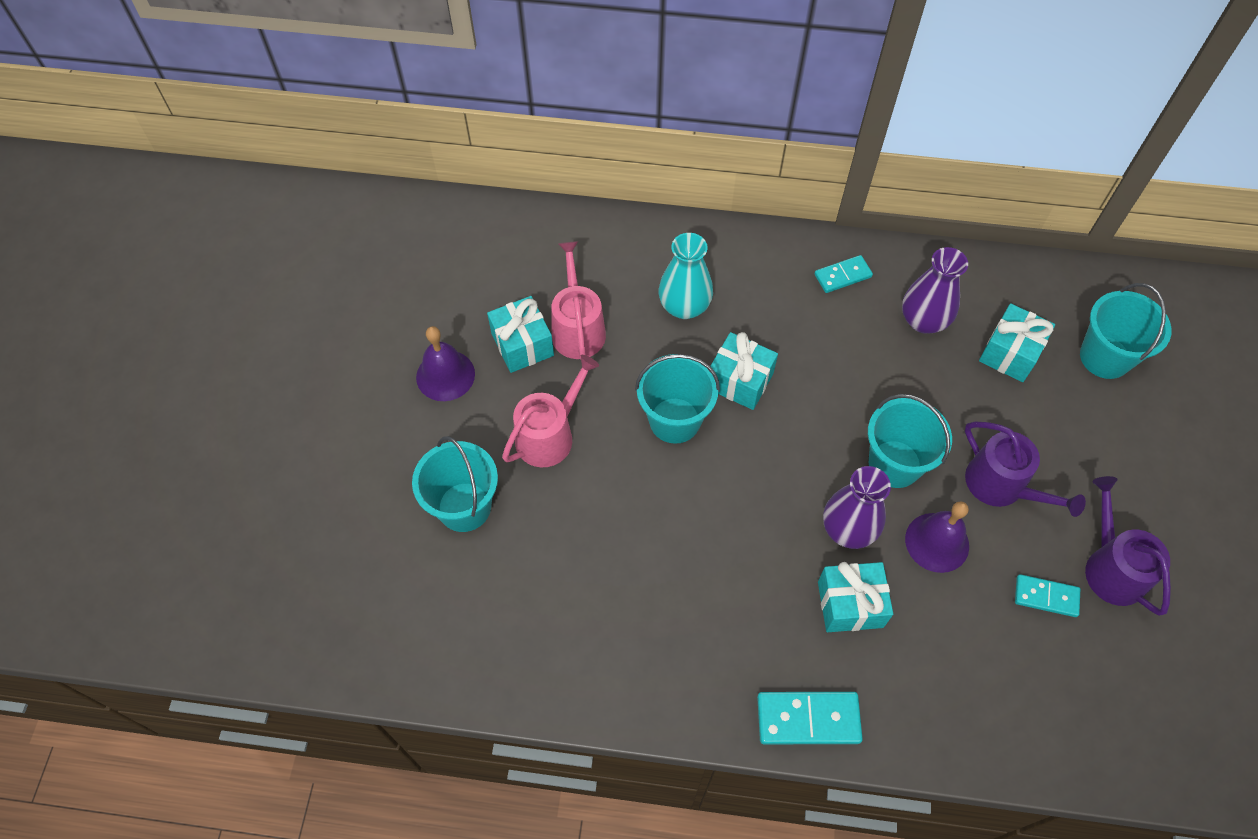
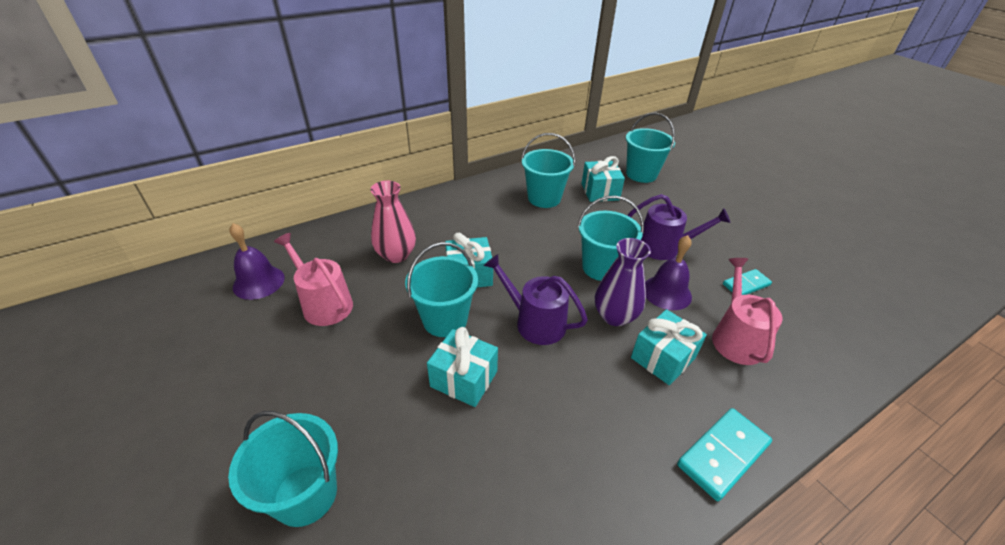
camera: 40 degrees left, 20 degrees down
(445, 375) = (218, 396): purple bell -> purple bell (258, 282)
(522, 344) = (282, 336): turquoise gift -> turquoise gift (464, 379)
(549, 435) = (351, 385): pink watering can -> pink watering can (735, 338)
(684, 306) = (396, 255): turquoise vase -> pink vase
(843, 276) = (481, 199): turquoise domino -> none
(923, 320) = (544, 198): purple vase -> turquoise bucket
(1111, 568) = (753, 253): purple watering can -> purple watering can (535, 322)

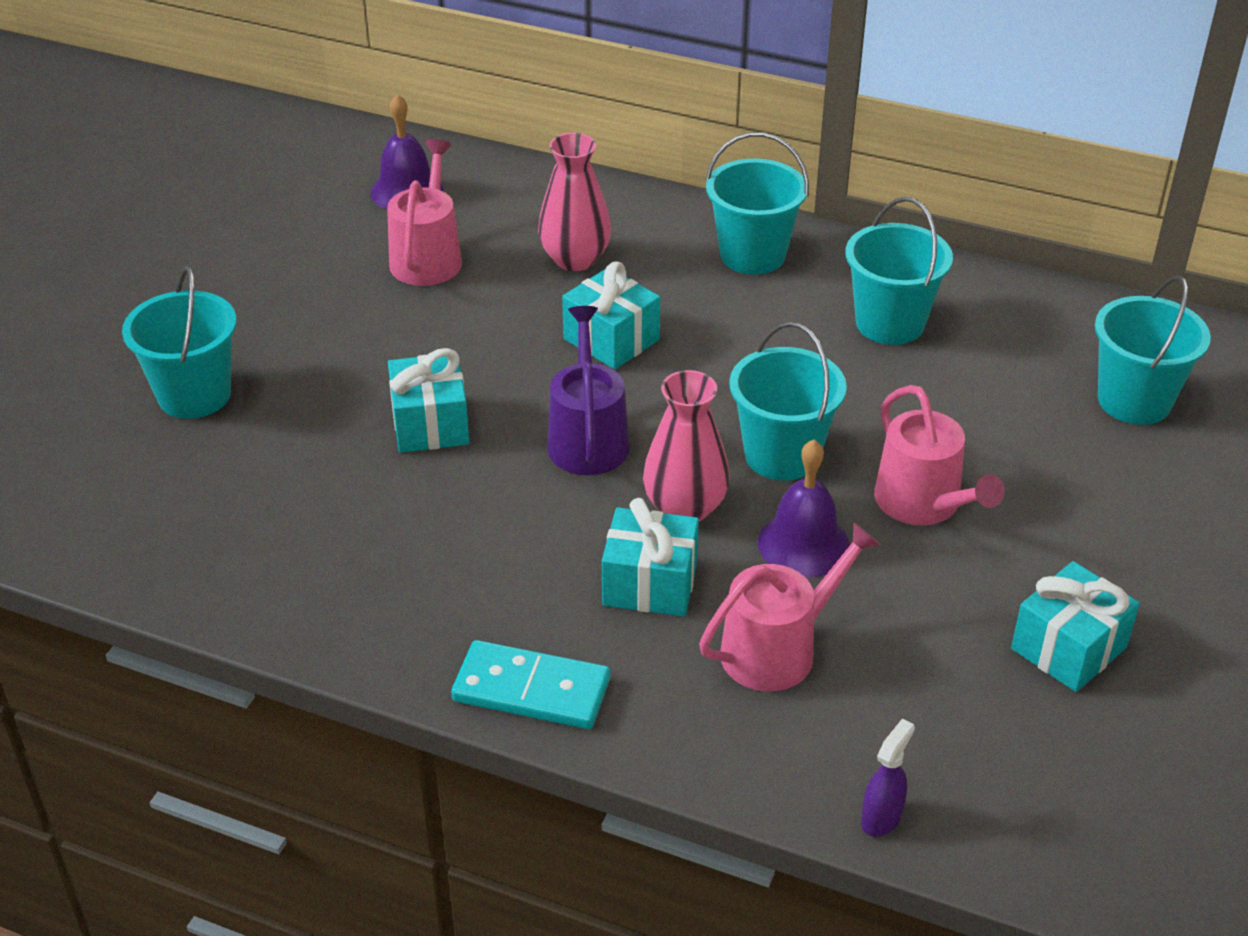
camera: 55 degrees right, 0 degrees up
(445, 320) = (506, 362): turquoise bucket -> turquoise bucket (752, 255)
(600, 192) = (998, 374): turquoise gift -> turquoise gift (1068, 648)
(615, 316) = (685, 508): purple vase -> pink vase
(663, 247) = (923, 503): purple watering can -> pink watering can
(746, 285) = (936, 630): turquoise domino -> none
(865, 364) = (881, 817): none -> purple spray bottle

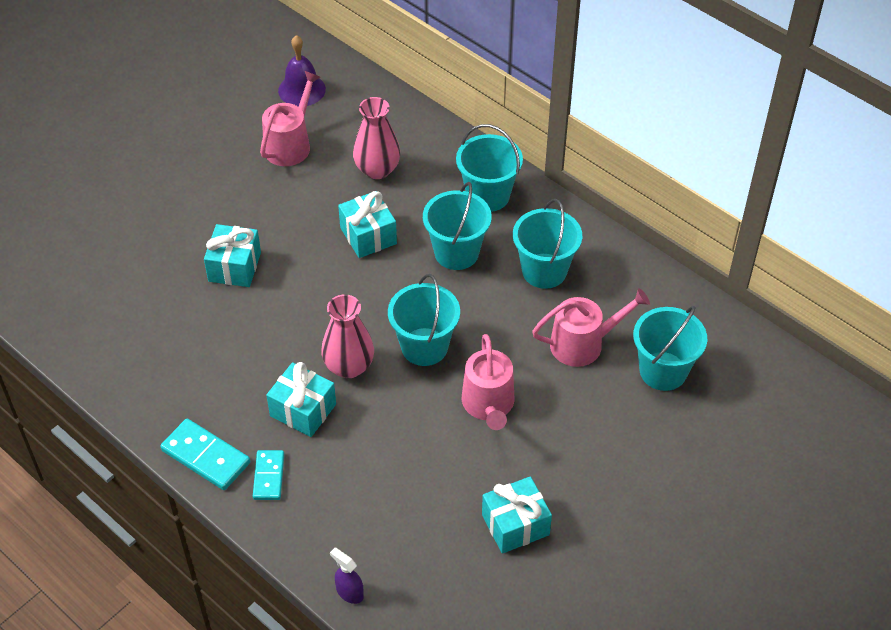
camera: 20 degrees right, 10 degrees up
(194, 395) = (114, 209): turquoise bucket -> turquoise bucket (456, 252)
(587, 439) = (318, 303): purple watering can -> none
(650, 689) = (268, 476): none -> turquoise domino
(777, 649) = (350, 473): pink watering can -> pink watering can (583, 344)
(803, 544) = (403, 410): purple bell -> none
(881, 817) = (349, 592): purple spray bottle -> purple spray bottle turned 105 degrees counterclockwise

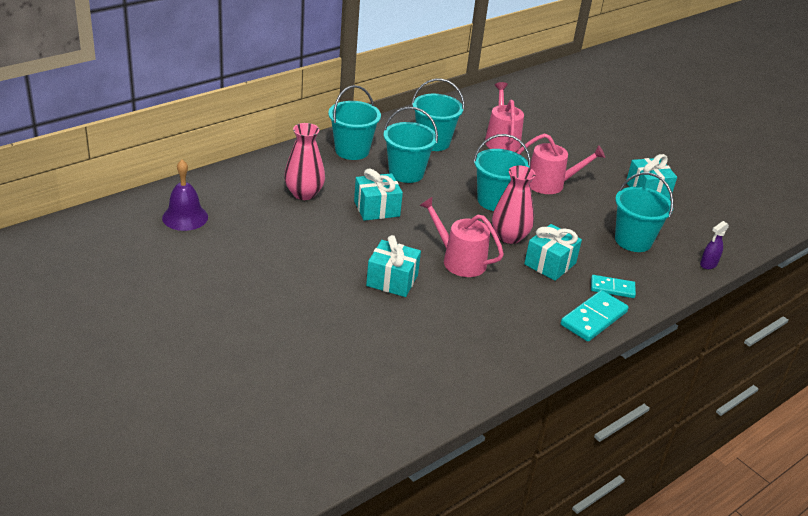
camera: 85 degrees left, 15 degrees down
(290, 144) = (253, 232): pink watering can -> pink watering can (459, 260)
(663, 371) = (527, 118): turquoise bucket -> turquoise bucket (633, 240)

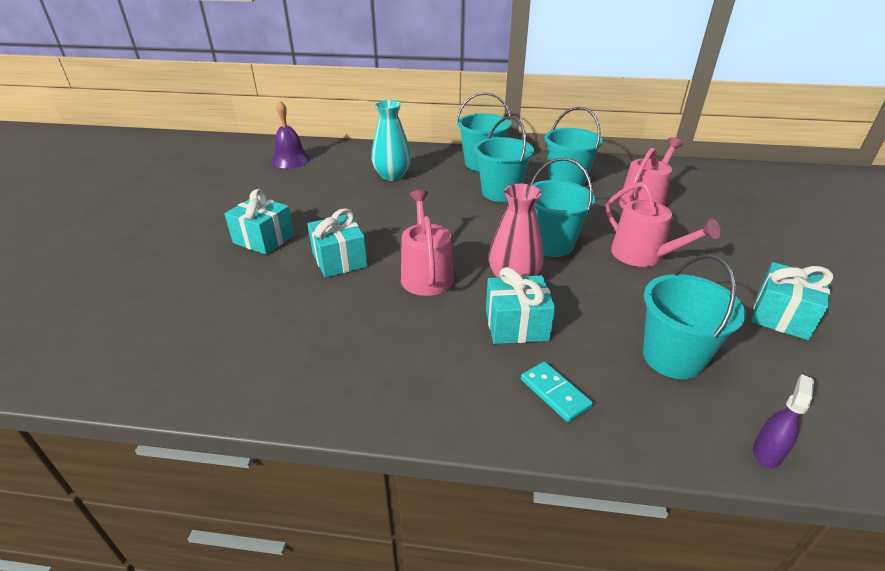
camera: 50 degrees right, 0 degrees up
(304, 193) = (392, 176): pink vase -> turquoise vase
(376, 208) = (428, 206): turquoise gift -> turquoise gift (264, 239)
(594, 318) = (473, 411): turquoise domino -> none
(708, 264) = (767, 452): purple spray bottle -> purple spray bottle turned 120 degrees clockwise

